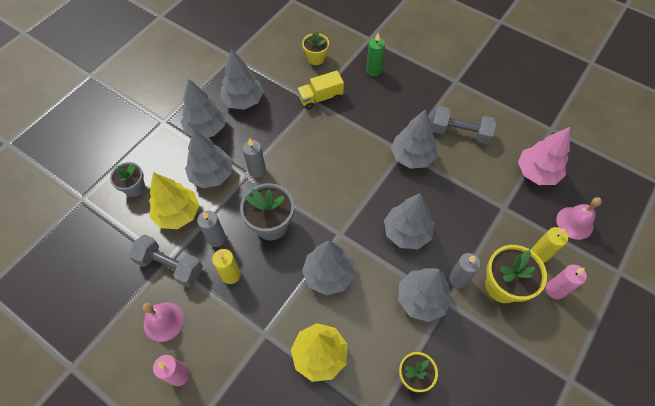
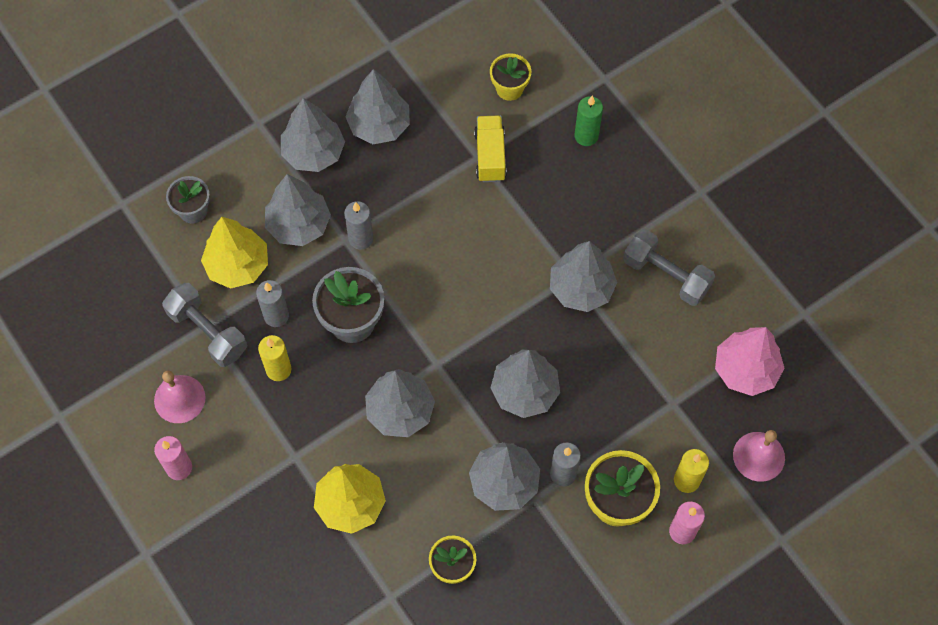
camera: 20 degrees right, 5 degrees up
(320, 98) = (490, 156): yellow truck -> yellow truck turned 90 degrees clockwise

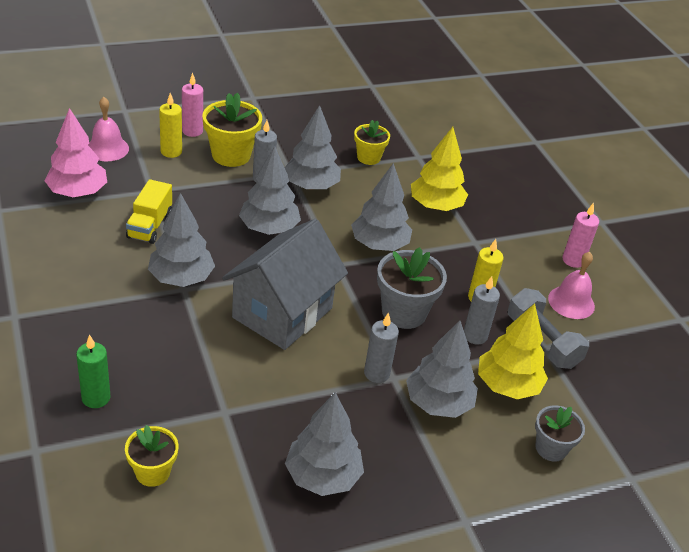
camera: 170 degrees left, 25 degrees down
(314, 153) = (406, 469): grey tree -> none
(469, 279) = (282, 313): none -> grey house
(490, 156) = (211, 409): yellow truck -> yellow truck (150, 226)
(666, 275) = (97, 266): grey dumbbell -> none

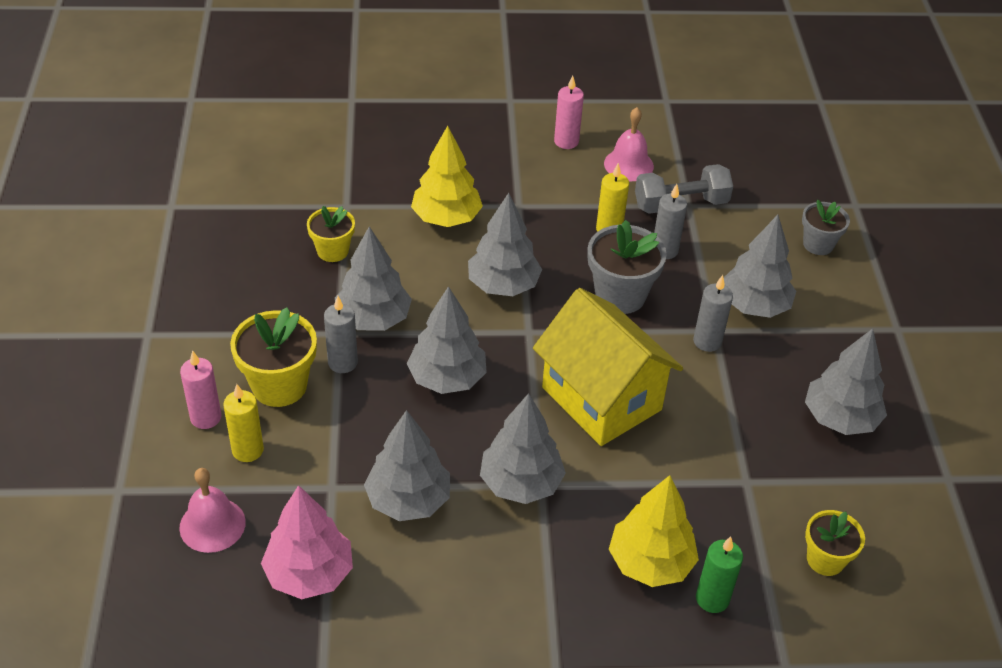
camera: 70 degrees left, 5 degrees up
(150, 226) = (408, 500): yellow truck -> grey tree
(282, 313) = (601, 399): grey house -> yellow house
(507, 385) = (737, 248): yellow tree -> yellow tree (650, 562)

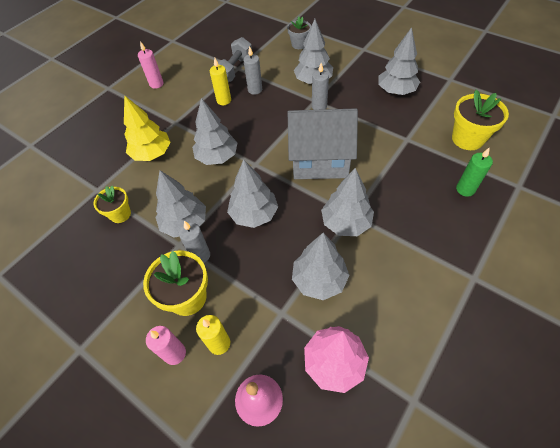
camera: 45 degrees left, 10 degrees up
(601, 399) = (320, 161): yellow house -> grey house
(620, 295) = (265, 119): grey flower pot -> none
(628, 165) = (194, 72): pink bell -> none
(650, 562) = (430, 200): yellow tree -> none
(825, 559) = (467, 139): yellow flower pot -> yellow flower pot, size x1.59

